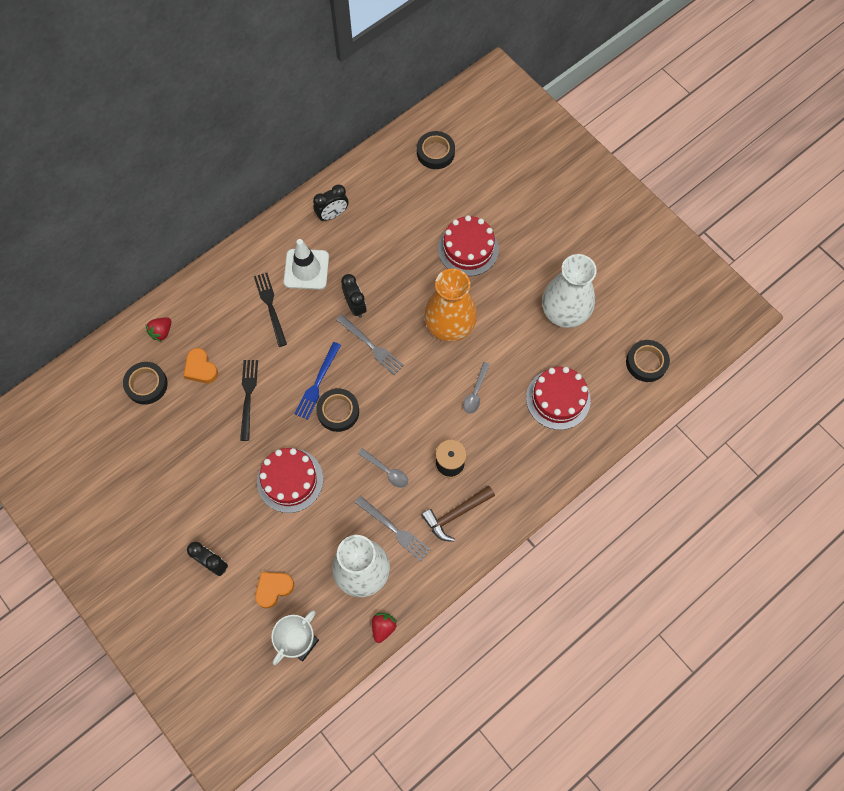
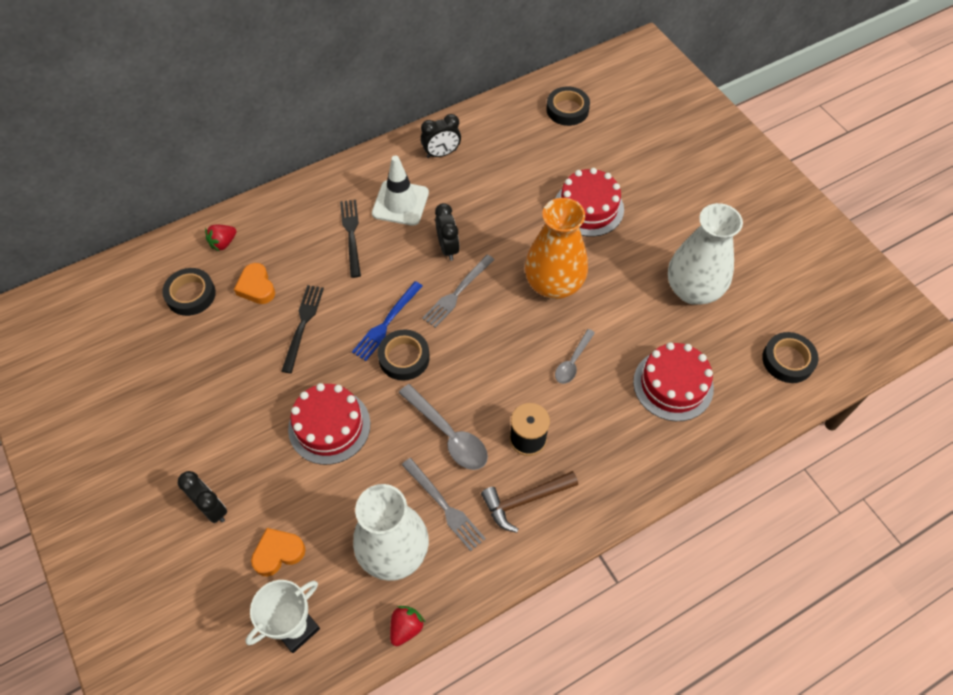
camera: 10 degrees right, 10 degrees down
(371, 346) = (457, 292): grey fork -> grey fork turned 75 degrees clockwise
(386, 471) = (448, 434): grey spoon -> grey spoon, size x1.61

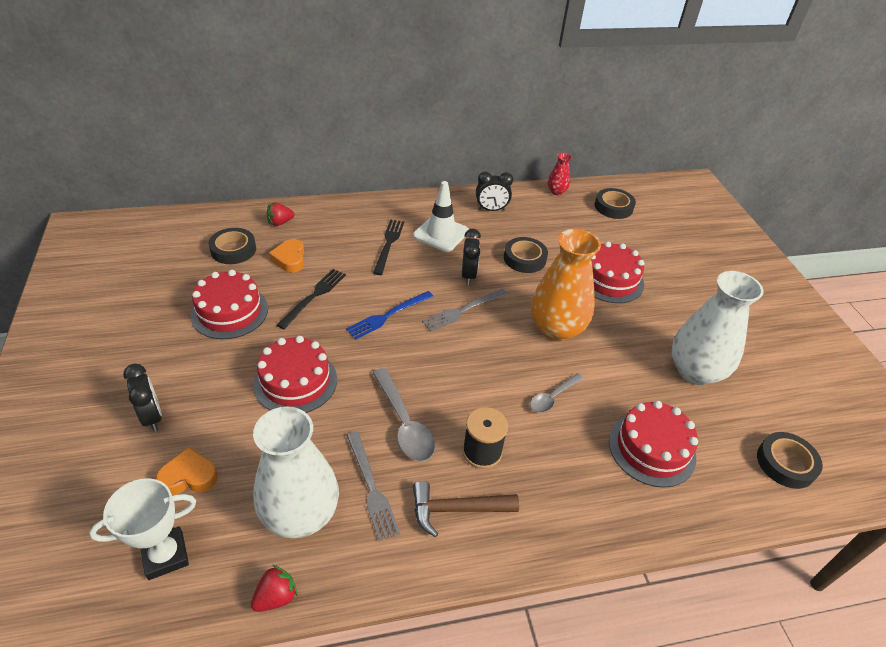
camera: 15 degrees right, 15 degrees down
(226, 371) = (229, 312): none -> red cake
(404, 357) = (391, 347): black tape -> black tape (524, 258)
(502, 106) = (556, 191): none -> red vase

